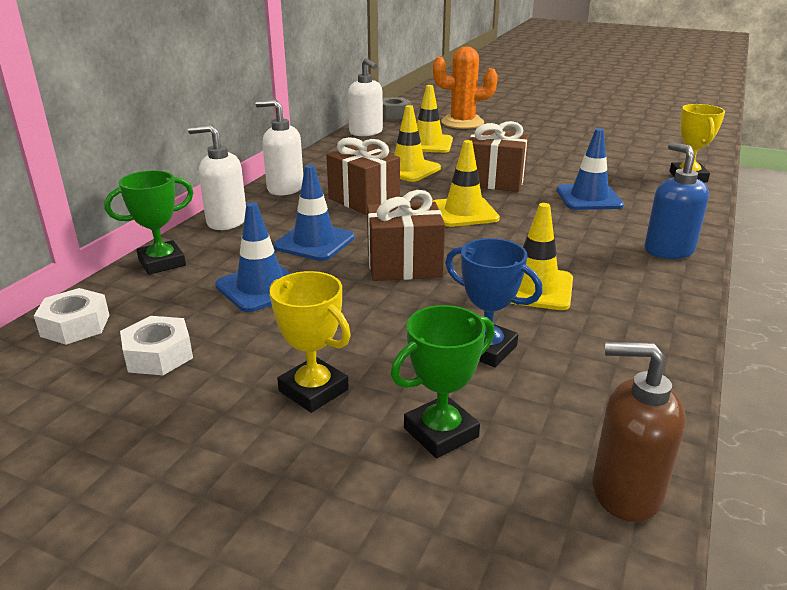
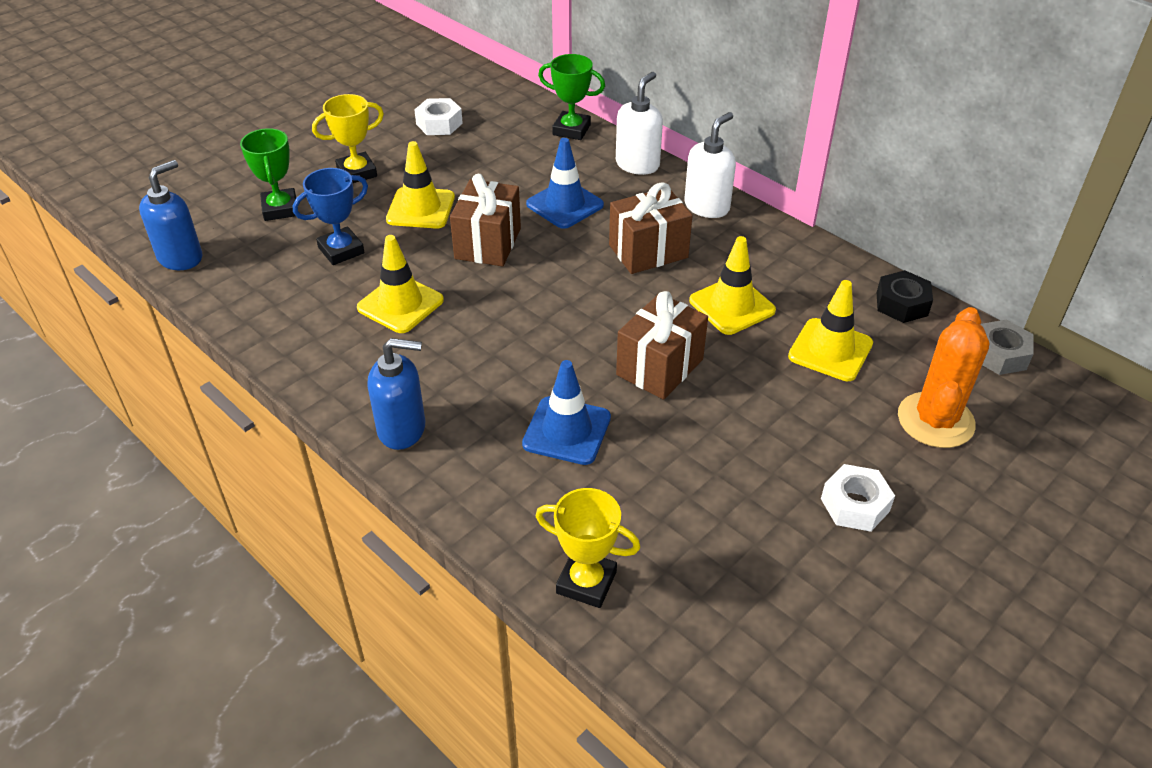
camera: 110 degrees right, 15 degrees up
(75, 325) = (498, 97): white nut -> white nut (855, 505)
(162, 263) = (571, 130): green trophy -> green trophy turned 60 degrees counterclockwise
(261, 287) = (500, 168): blue traffic cone -> none
(366, 132) = (902, 304): white soap dispenser -> black nut
(463, 212) = (580, 312): yellow traffic cone -> yellow traffic cone (421, 208)
(625, 491) = (180, 257): brown soap dispenser -> blue soap dispenser

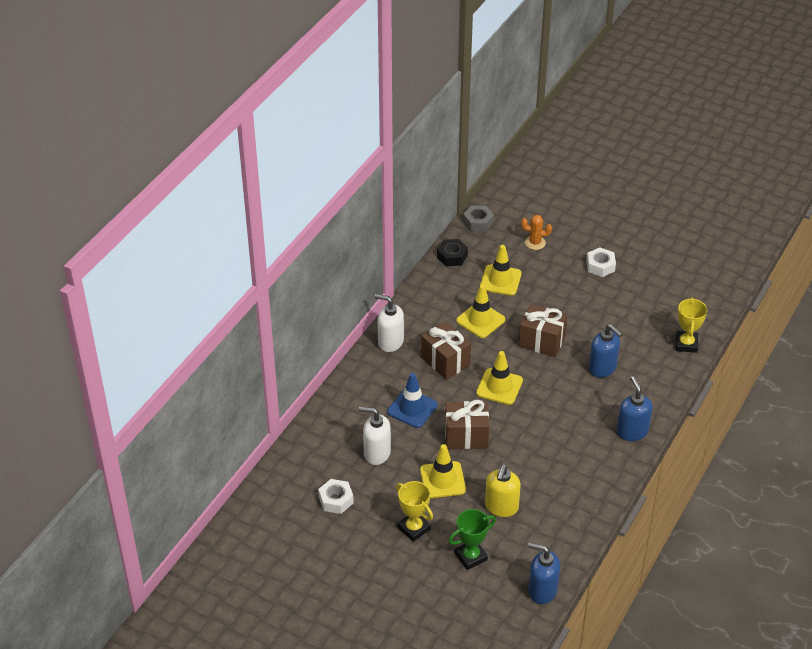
camera: 105 degrees left, 0 degrees up
(341, 250) = (501, 507): blue trophy -> yellow soap dispenser
(400, 304) = (539, 461): yellow traffic cone -> yellow traffic cone (499, 387)
(567, 431) = (602, 368): blue traffic cone -> blue soap dispenser
(571, 130) = (321, 423): green trophy -> none
(637, 164) = (354, 381): white soap dispenser -> white soap dispenser (376, 453)
(935, 420) = (535, 243): orange cactus -> orange cactus, size x0.57

